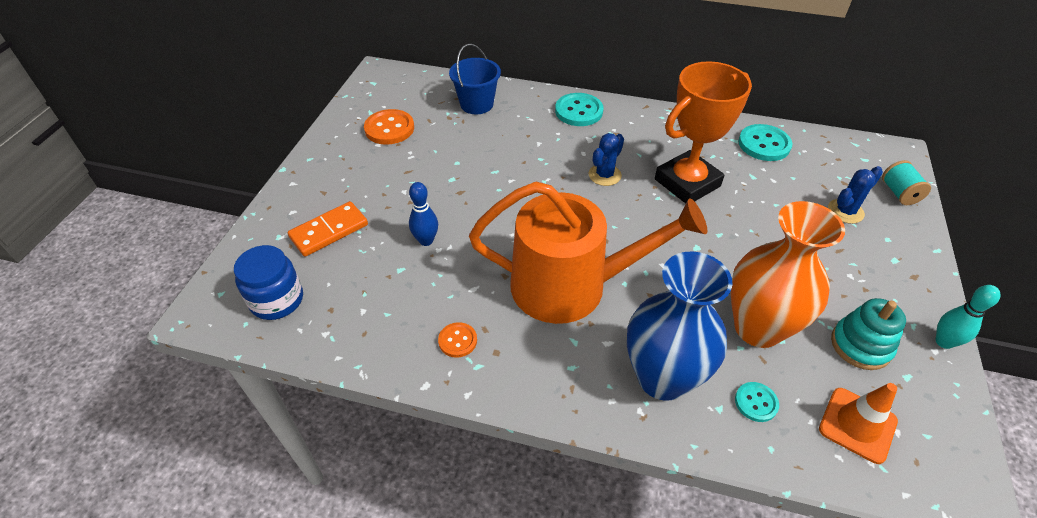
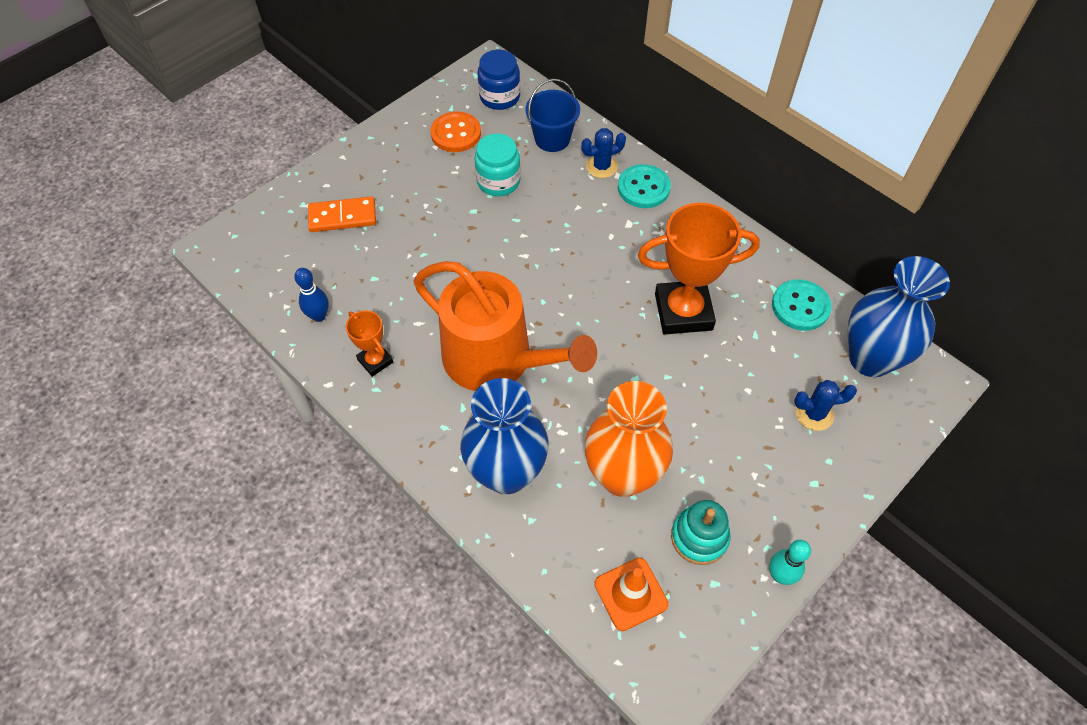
camera: 30 degrees right, 10 degrees up
(277, 300) = (269, 261): blue jar -> blue jar (500, 97)
(426, 240) = (411, 261): blue bowling pin -> blue bowling pin (319, 316)
(456, 149) = (498, 181): none -> turquoise jar
(457, 341) = (375, 361): orange button -> orange trophy
(604, 175) = (612, 268): blue cactus -> blue cactus (601, 166)
(756, 402) = (564, 532): turquoise button -> none
(842, 158) = (870, 359): none -> blue vase
(899, 193) = (892, 423): turquoise spool -> none

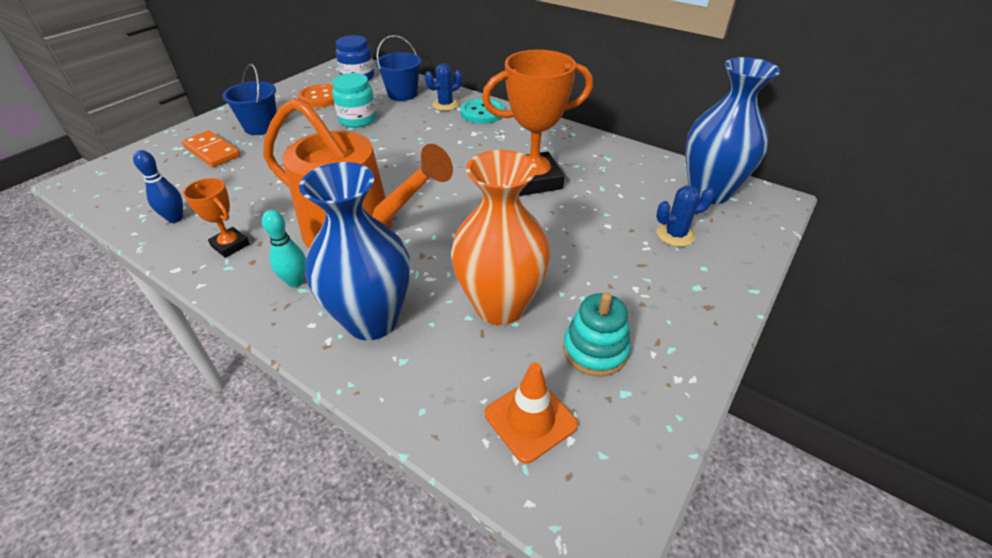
camera: 10 degrees left, 15 degrees down
(342, 216) = (212, 151): orange domino -> orange domino turned 60 degrees clockwise
(391, 180) = (261, 127): none -> blue bucket
(780, 575) = (694, 373): turquoise bowling pin -> turquoise bowling pin (296, 281)
(800, 306) = (634, 166): turquoise button -> none

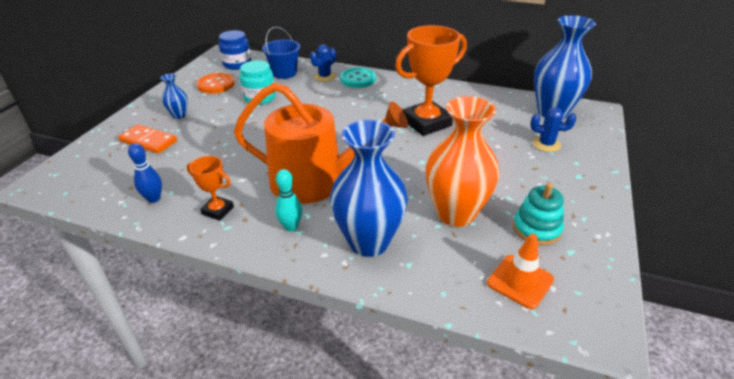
camera: 15 degrees left, 5 degrees down
(261, 127) = (179, 115): blue bucket -> blue vase
(675, 235) = (546, 144): blue cactus -> blue cactus turned 45 degrees clockwise

